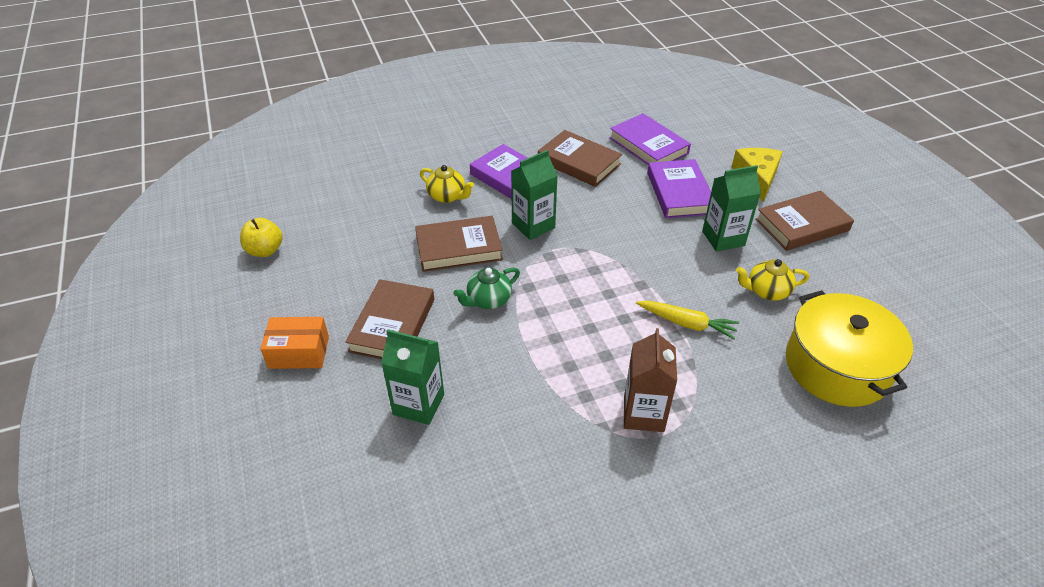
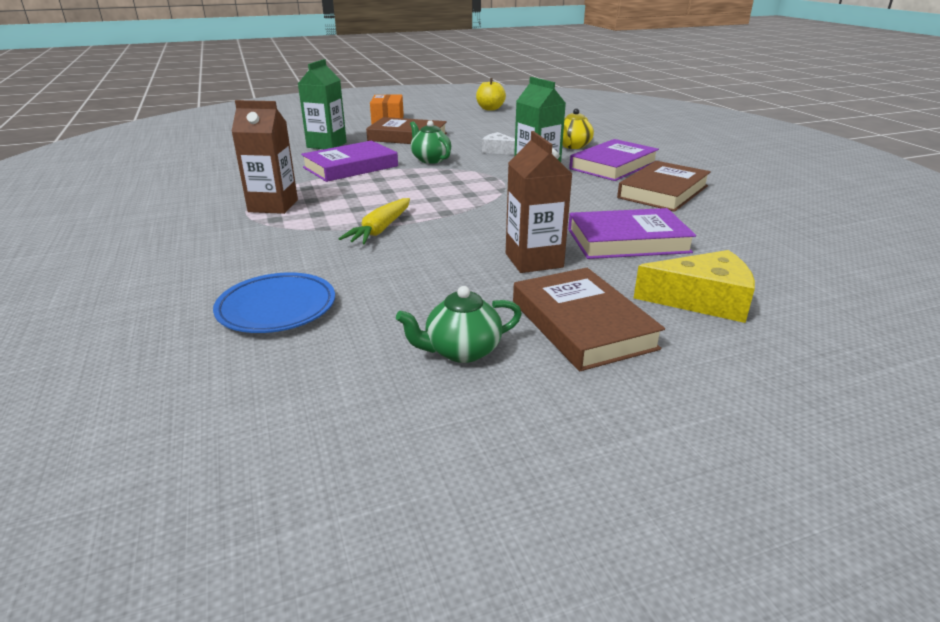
camera: 90 degrees right, 15 degrees down
(458, 248) = (498, 150): brown book -> white cheese
(648, 146) = (733, 228): purple book -> purple book (350, 167)
(723, 238) = (534, 260): green carton -> brown carton
(767, 291) = (426, 278): yellow teapot -> none
(837, 366) = (277, 308): yellow pot -> blue plate
(849, 273) = (461, 351): none -> green teapot

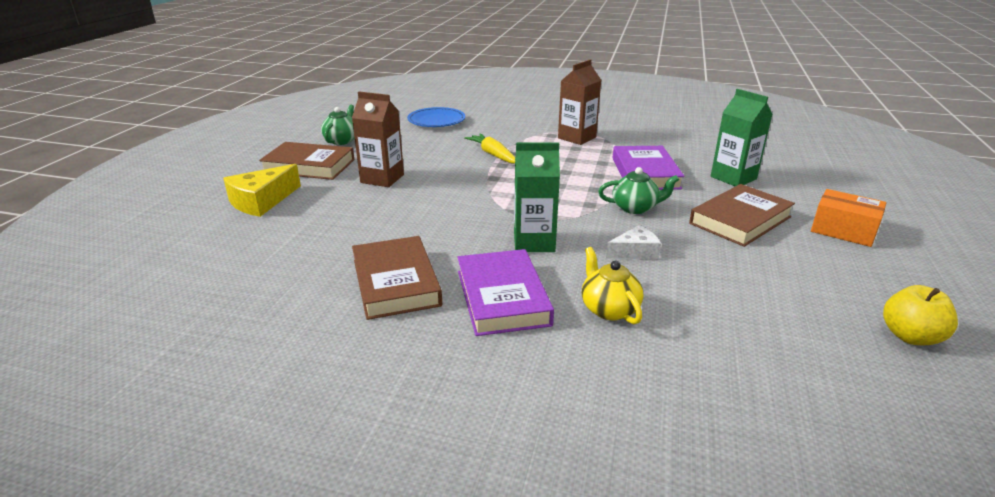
camera: 125 degrees right, 0 degrees up
(627, 241) = (351, 216): purple book -> none

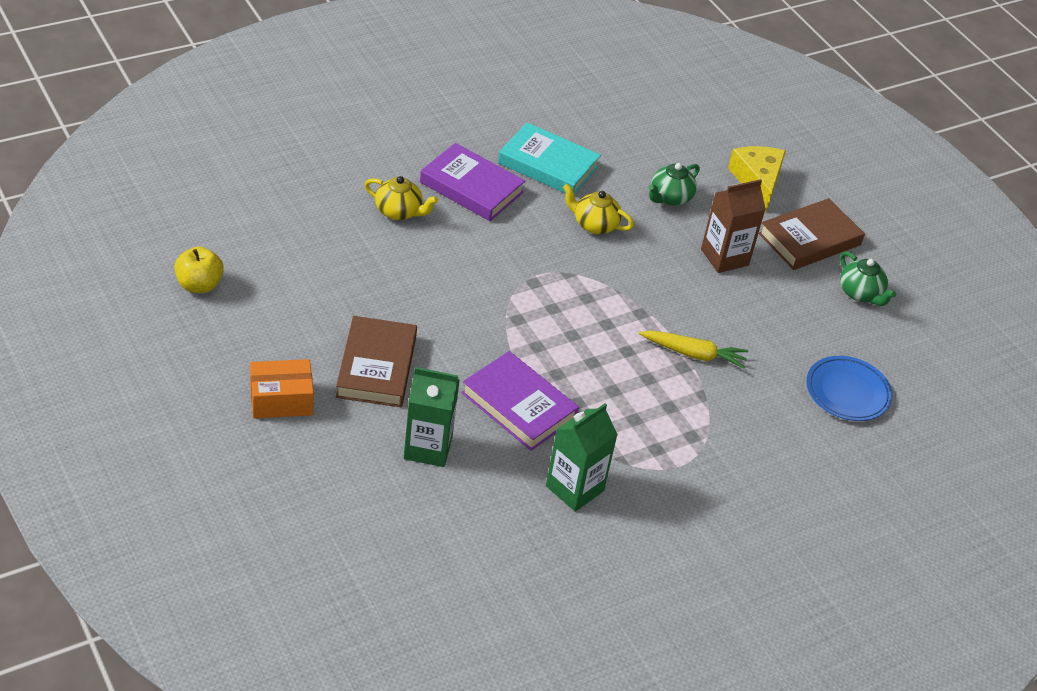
camera: 130 degrees right, 15 degrees up
(396, 282) = (548, 165): brown book -> turquoise book
(437, 227) = (594, 225): none -> yellow teapot
(534, 242) = (509, 247): green carton -> green carton (574, 488)
(577, 138) = (659, 446): brown carton -> none
(635, 208) = (476, 335): green teapot -> green teapot (670, 197)
(635, 251) = (428, 276): white cheese -> none

